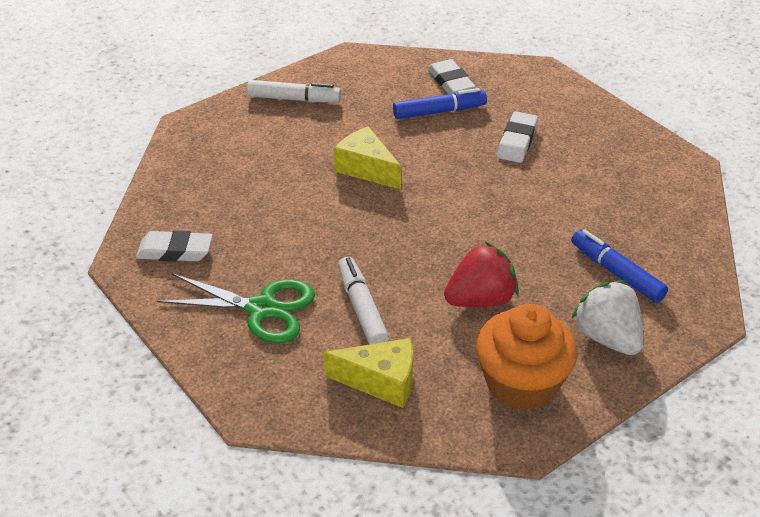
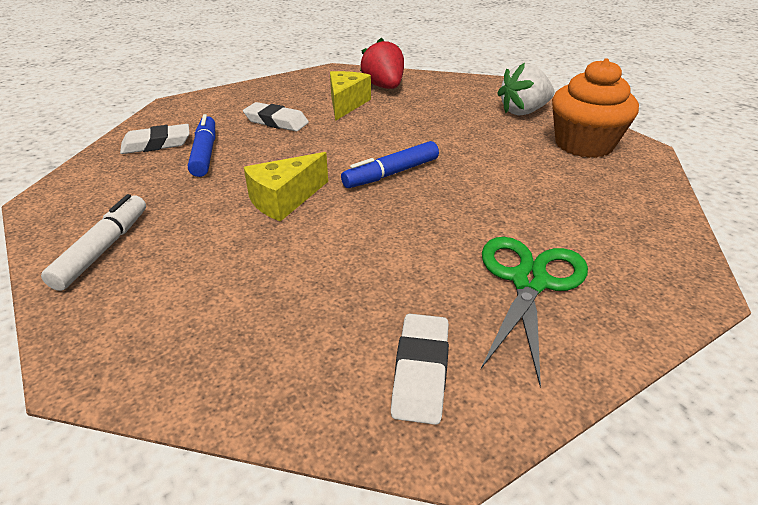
camera: 85 degrees left, 5 degrees down
(362, 308) = (514, 212): white marker -> none
(381, 381) = (611, 206): yellow cheese -> yellow cheese (346, 104)
(480, 299) = (491, 153): red strawberry -> red strawberry (384, 87)
(616, 272) = (453, 102): blue marker -> blue marker (391, 174)

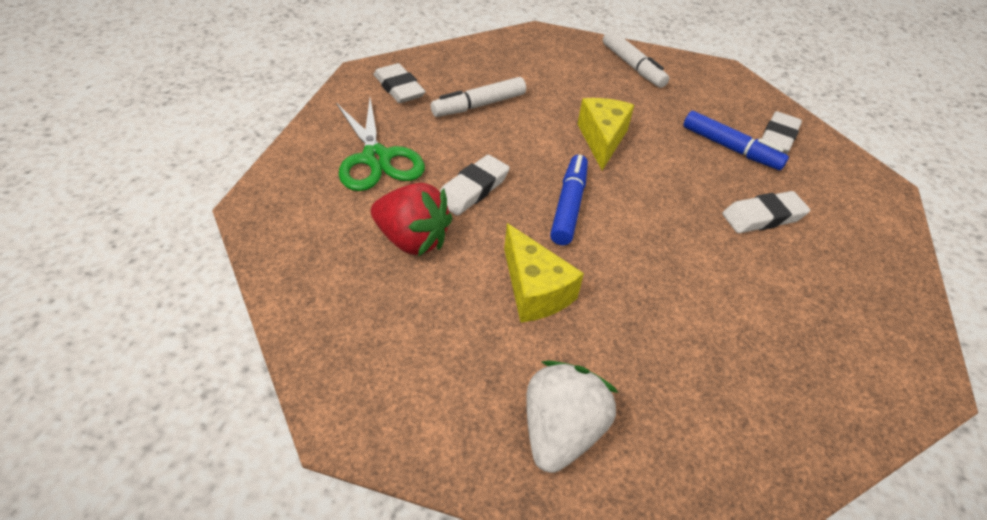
camera: 135 degrees right, 10 degrees up
(346, 104) = (765, 294): yellow cheese -> yellow cheese (534, 290)
(347, 289) = (479, 105): none -> white marker
(384, 87) = (797, 373): red strawberry -> red strawberry (412, 240)
(455, 213) = (473, 189): none -> white eraser
(583, 144) = (426, 381): orange cupcake -> none

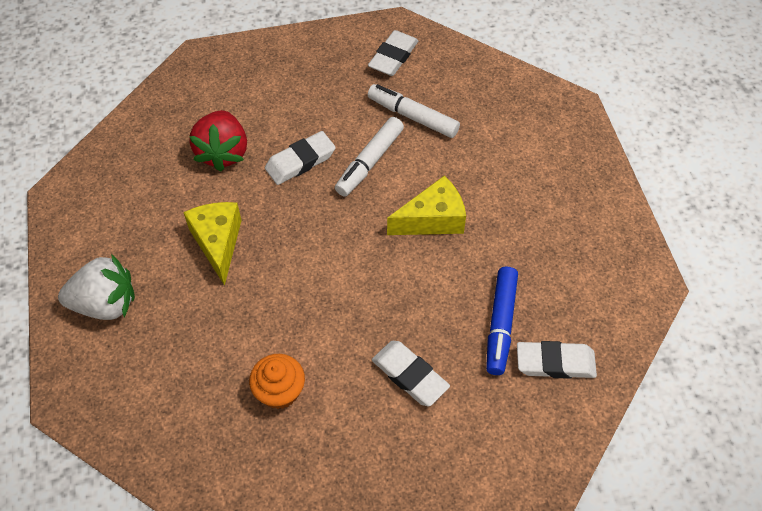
camera: 65 degrees right, 10 degrees up
(376, 158) = (294, 90): green scissors -> none
(473, 189) = (300, 161): white eraser -> white eraser turned 45 degrees counterclockwise
(534, 290) = (218, 243): yellow cheese -> yellow cheese turned 135 degrees clockwise
(569, 206) = (324, 229): blue marker -> none
(632, 66) = (581, 201): white marker -> white marker (369, 162)
(750, 311) = (279, 391): none -> orange cupcake

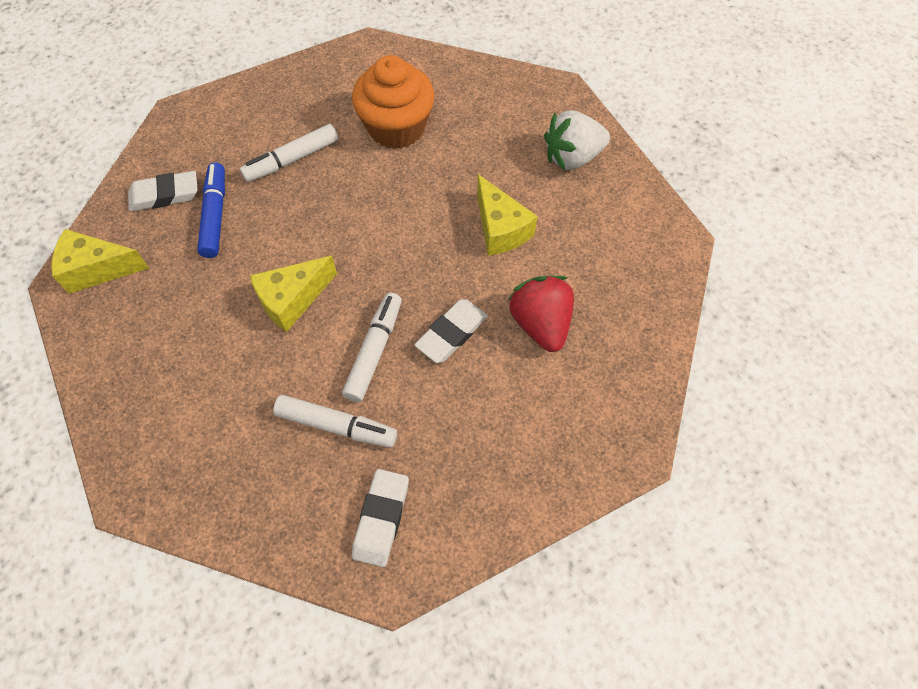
camera: 165 degrees right, 5 degrees up
(279, 391) = (396, 128): orange cupcake -> orange cupcake, size x1.74
(409, 375) = (292, 160): white eraser -> white marker
(620, 291) = (97, 269): none -> yellow cheese

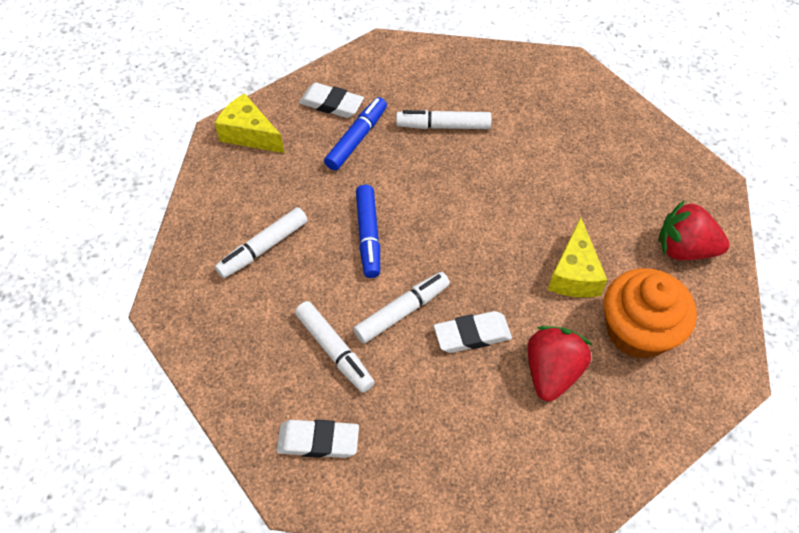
camera: 35 degrees right, 5 degrees down
(194, 372) = (263, 248): none -> white marker
(292, 300) = (368, 235): yellow cheese -> blue marker
(381, 519) = (318, 441): white eraser -> white eraser turned 45 degrees clockwise
(396, 128) = (545, 143): orange cupcake -> orange cupcake (637, 331)
(572, 157) = (684, 249): white strawberry -> red strawberry

